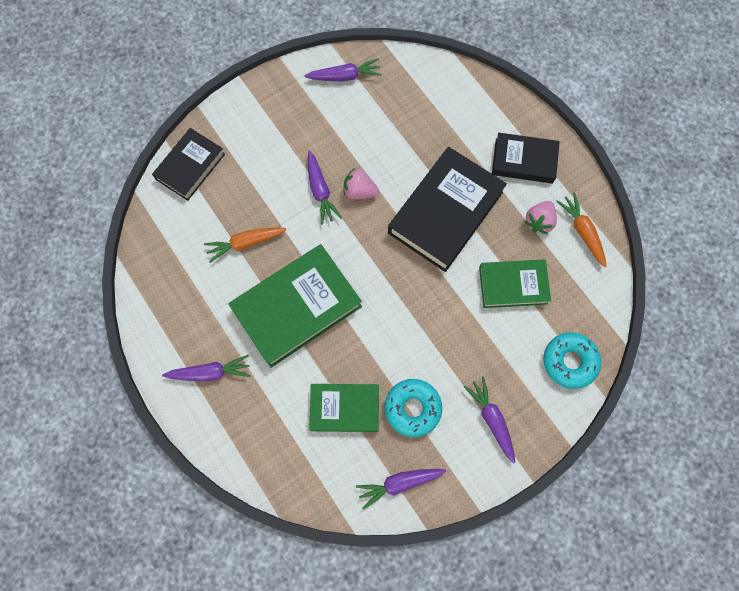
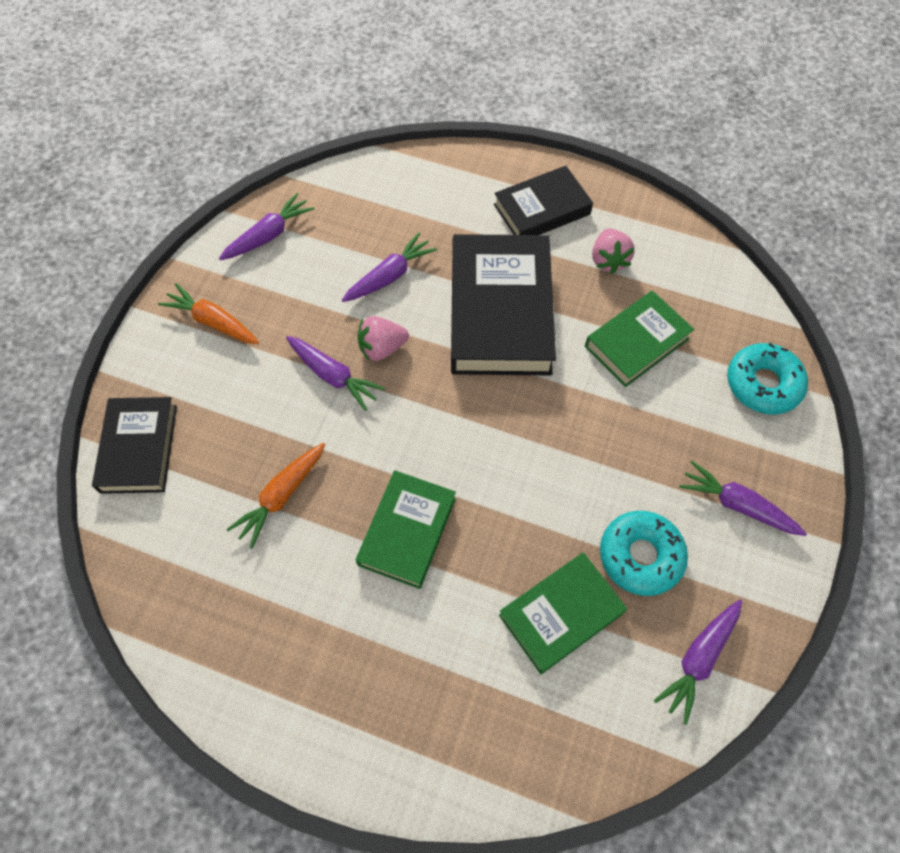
camera: 35 degrees left, 10 degrees down
(210, 372) = (352, 693): purple carrot -> purple carrot (389, 276)
(297, 308) = (407, 531): green book -> green book, size x0.60
(582, 232) = (661, 243): orange carrot -> orange carrot (213, 322)

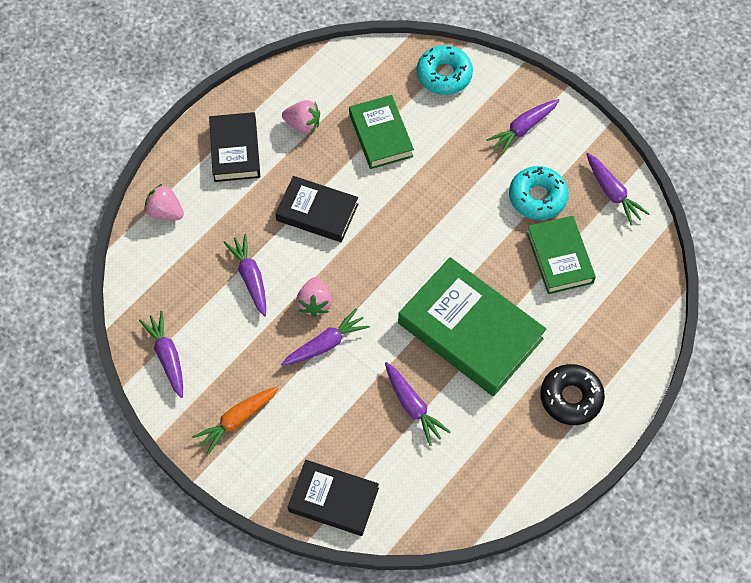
camera: 70 degrees left, 0 degrees up
(282, 496) = (413, 406): orange carrot -> purple carrot
(353, 694) = (571, 397): none -> black donut
(407, 531) = (470, 331): green book -> green book, size x1.67
(438, 176) = (165, 212): none -> pink strawberry
(500, 312) = (317, 212): black book -> black book, size x0.60

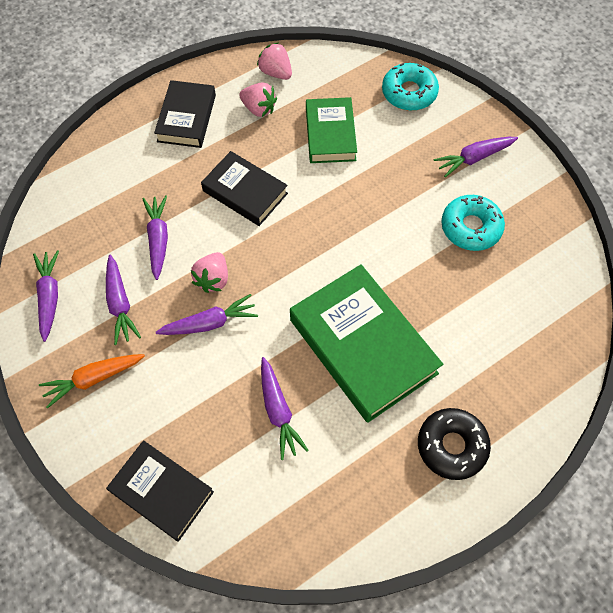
camera: 15 degrees right, 0 degrees up
(165, 212) = (101, 159): pink strawberry -> pink strawberry (276, 72)
(559, 258) = (478, 293): green book -> none
(612, 192) = (551, 240): purple carrot -> purple carrot (120, 304)

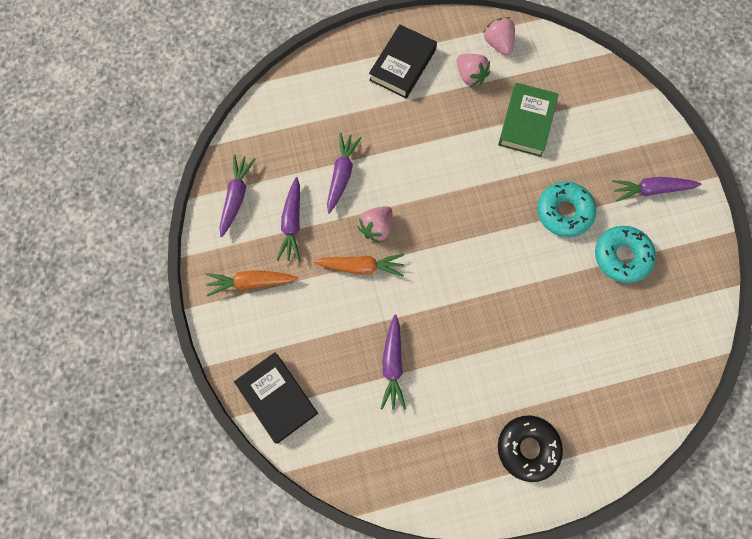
camera: 20 degrees right, 10 degrees up
(209, 323) = (361, 266): purple carrot -> orange carrot
(245, 192) = (430, 154): black book -> none
(363, 346) = (484, 333): green book -> none
(409, 93) = (615, 103): turquoise donut -> turquoise donut (564, 212)

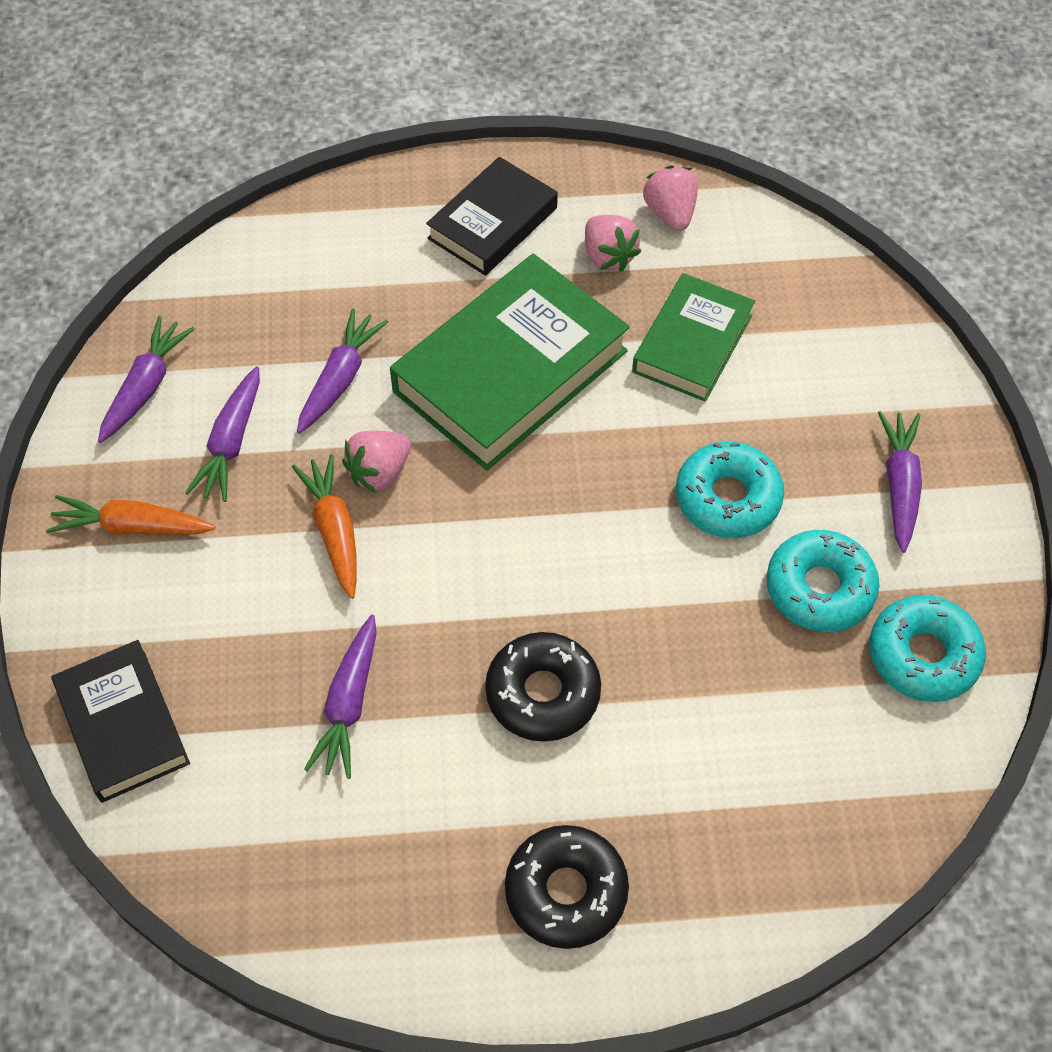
camera: 10 degrees right, 15 degrees down
(361, 266) = (334, 531): orange carrot -> orange carrot turned 120 degrees counterclockwise
(433, 155) = (510, 371): none -> green book
(492, 341) = (543, 693): none -> black donut
(651, 190) = (899, 485): purple carrot -> purple carrot turned 90 degrees clockwise
(681, 285) = (923, 655): none -> turquoise donut

